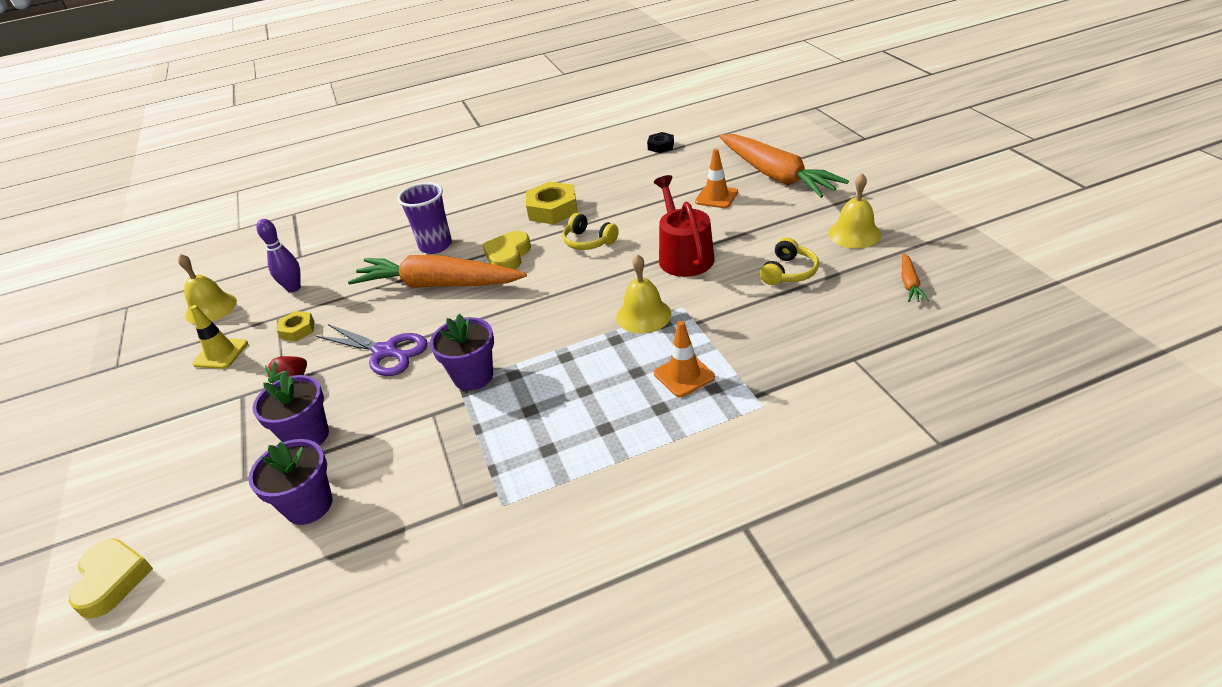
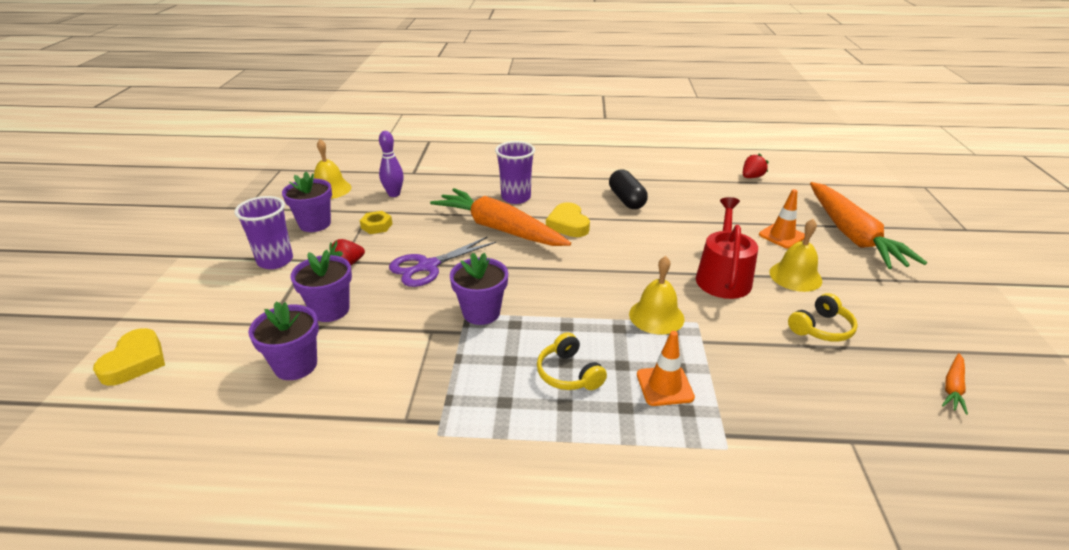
camera: 20 degrees right, 5 degrees down
(202, 410) = (275, 261): none -> purple cup
(221, 353) = (315, 224): yellow traffic cone -> purple flower pot
(386, 352) = (427, 266): purple scissors -> purple scissors turned 90 degrees clockwise
(508, 256) = (568, 224): yellow heart -> yellow heart turned 60 degrees counterclockwise
(552, 209) = (626, 200): yellow nut -> black capsule
(588, 241) = (642, 235): yellow headphones -> yellow headphones (568, 373)
(661, 146) = (751, 177): black nut -> red strawberry
(854, 234) = (911, 316): yellow bell -> yellow bell (795, 276)

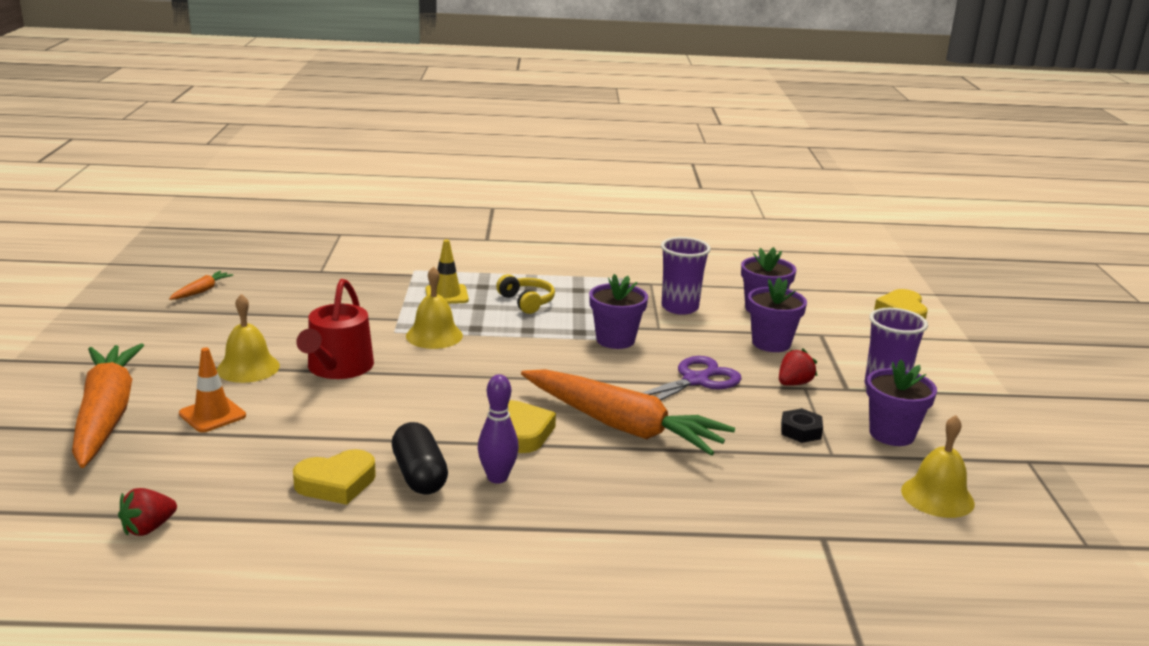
camera: 175 degrees right, 10 degrees down
(376, 226) = (800, 431): yellow nut -> black nut
(394, 194) = (820, 486): purple bowling pin -> purple bowling pin (497, 478)
(516, 197) = (609, 479): purple cup -> purple cup (679, 307)
(664, 386) = (446, 295): orange traffic cone -> yellow traffic cone
(671, 196) = (336, 483): none -> yellow heart
(821, 328) = (271, 325): yellow headphones -> none

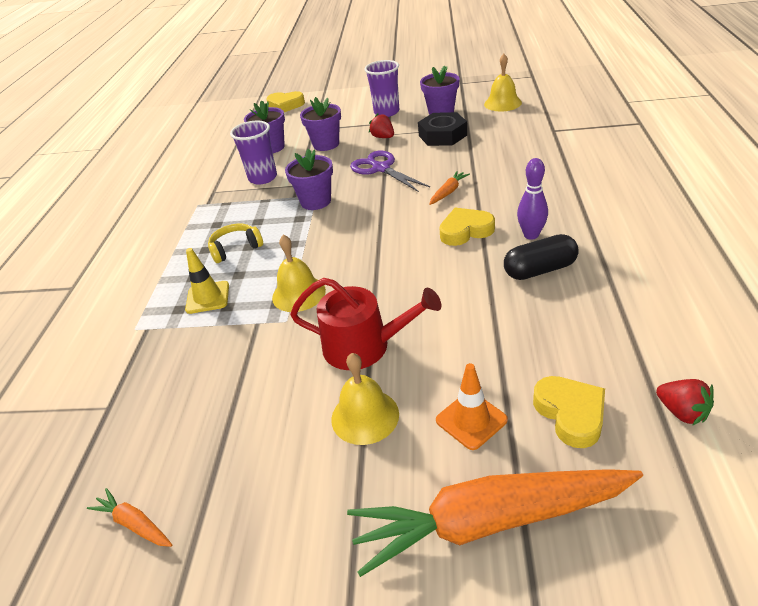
camera: 80 degrees left, 15 degrees up
(336, 483) = (566, 310): yellow heart -> yellow heart (570, 414)
(622, 426) = (448, 192): orange carrot -> orange carrot, size x0.41
(800, 431) = (442, 135): black nut -> black nut, size x1.78

